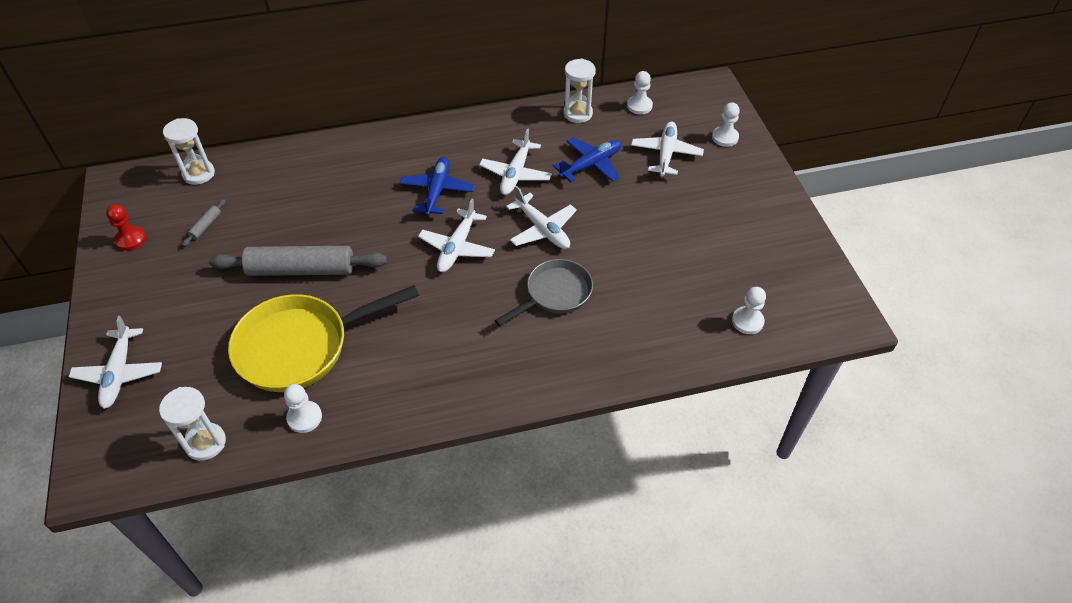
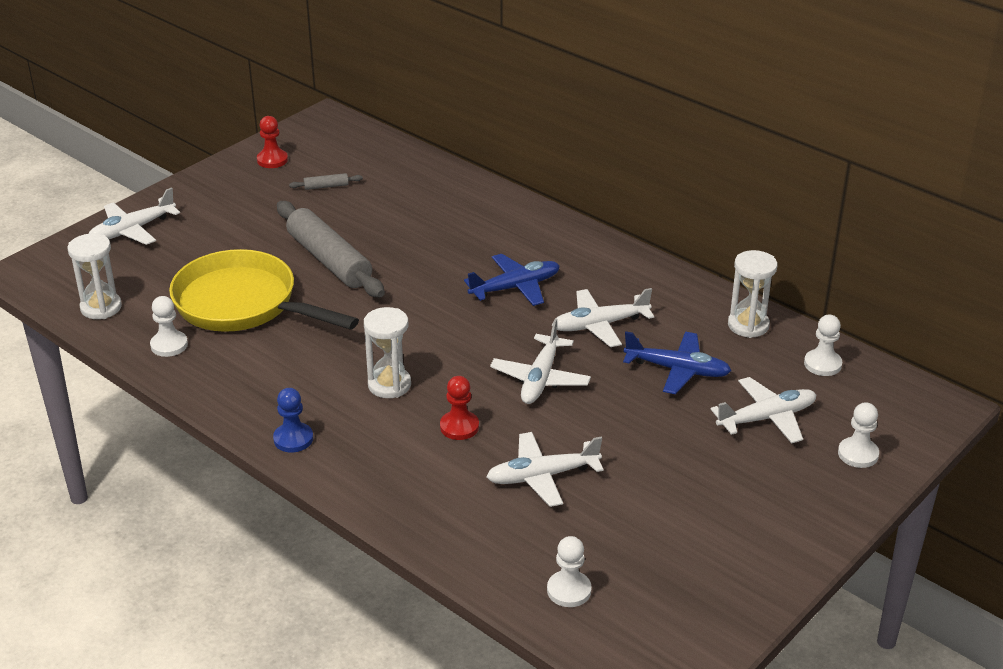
camera: 55 degrees right, 15 degrees down
(199, 174) = (382, 151): white hourglass -> white hourglass (389, 385)
(457, 247) = (453, 335): white plane -> white plane (542, 476)
(489, 391) = (293, 439): none -> blue pawn
(555, 294) = (459, 427): grey pan -> red pawn

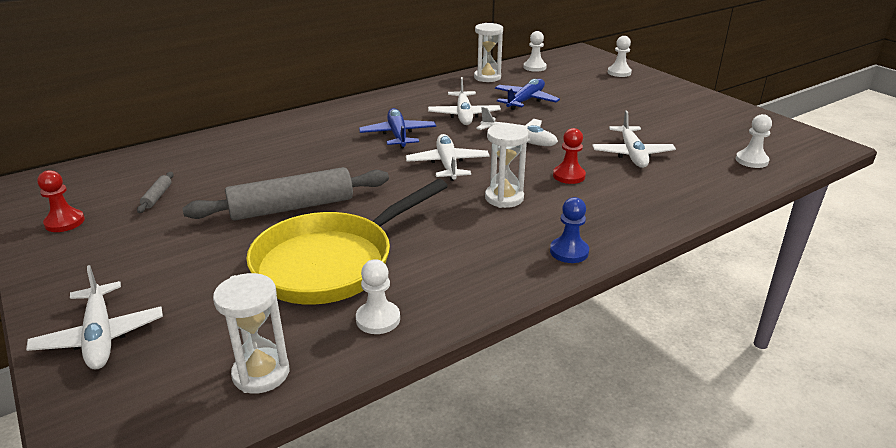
camera: 75 degrees left, 5 degrees down
(767, 418) = (582, 86): white plane -> white plane (447, 164)

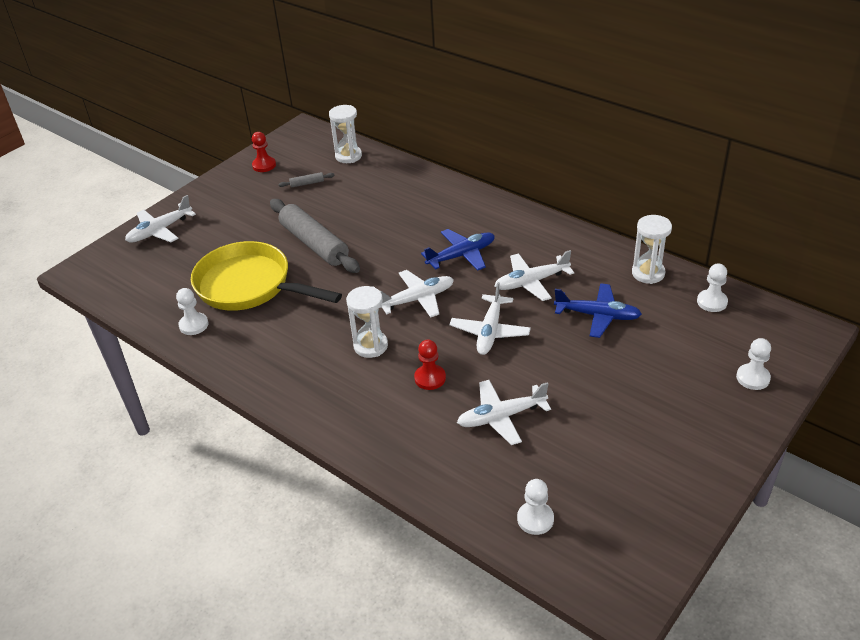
camera: 75 degrees right, 10 degrees up
(261, 373) = (138, 297): white hourglass -> white hourglass (348, 156)
(569, 252) = (298, 399): blue pawn -> none

